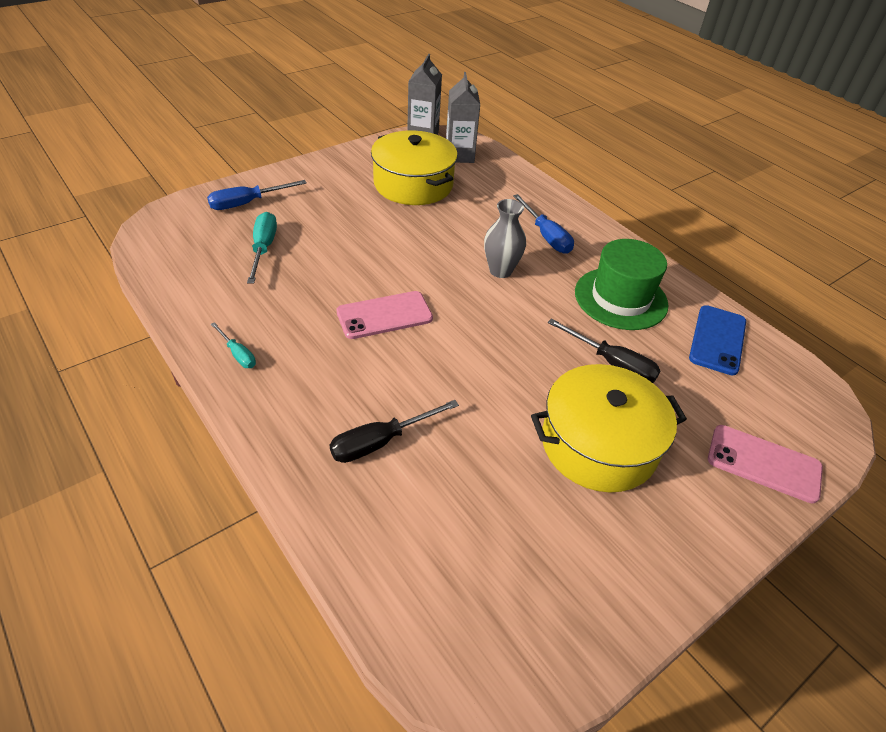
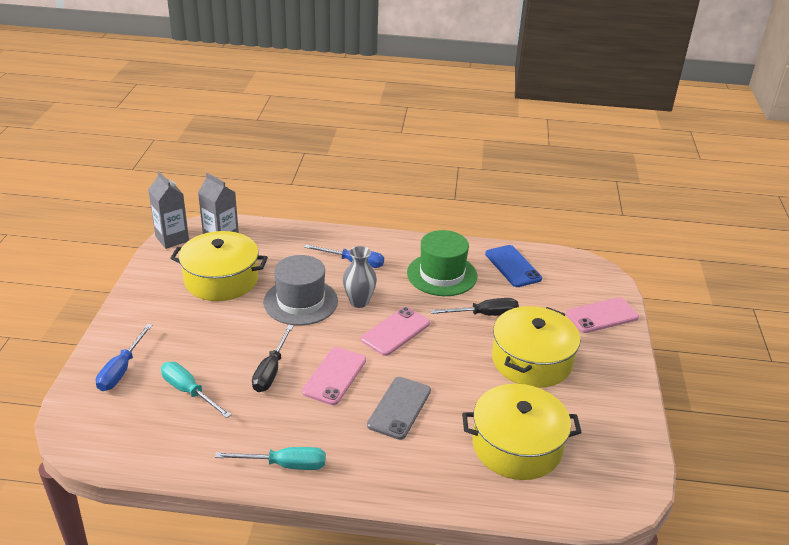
camera: 45 degrees left, 10 degrees down
(238, 354) = (285, 465): turquoise screwdriver -> turquoise screwdriver, size x1.65
(380, 442) = (437, 443): black screwdriver -> black screwdriver (271, 371)
(396, 383) = (399, 408): none -> grey phone
(449, 238) = (300, 301): none -> grey hat
(452, 512) = (517, 446): none -> yellow pot
(495, 317) = (395, 331): none -> pink phone

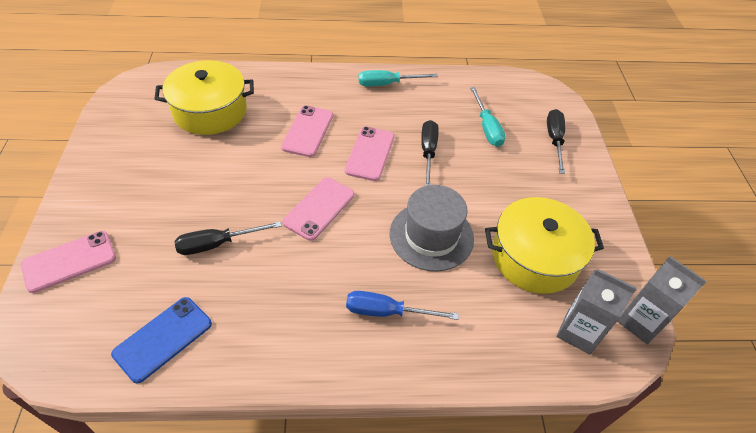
camera: 170 degrees right, 15 degrees up
(121, 370) = (554, 140): blue screwdriver -> black screwdriver
(189, 391) = (487, 128): turquoise screwdriver -> turquoise screwdriver turned 45 degrees clockwise
(359, 302) = (366, 244): grey vase -> none
(399, 408) = (307, 131): grey phone -> pink phone
(442, 274) = (266, 306): green hat -> none
(513, 266) = (163, 338): blue phone -> blue phone turned 75 degrees clockwise
(531, 361) = (176, 189): yellow pot -> none

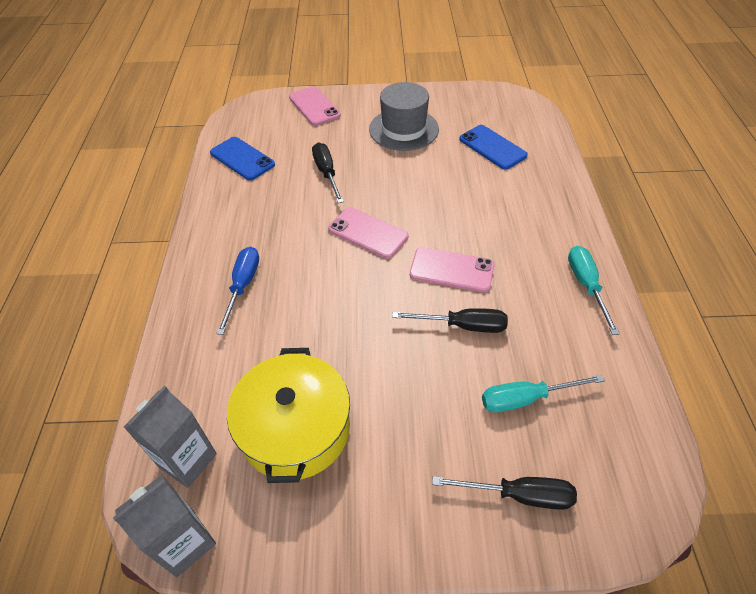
camera: 95 degrees right, 0 degrees up
(210, 111) = (492, 147): yellow pot -> blue phone
(307, 131) = (478, 217): pink phone -> none
(431, 236) = (331, 324): grey hat -> grey hat (404, 129)

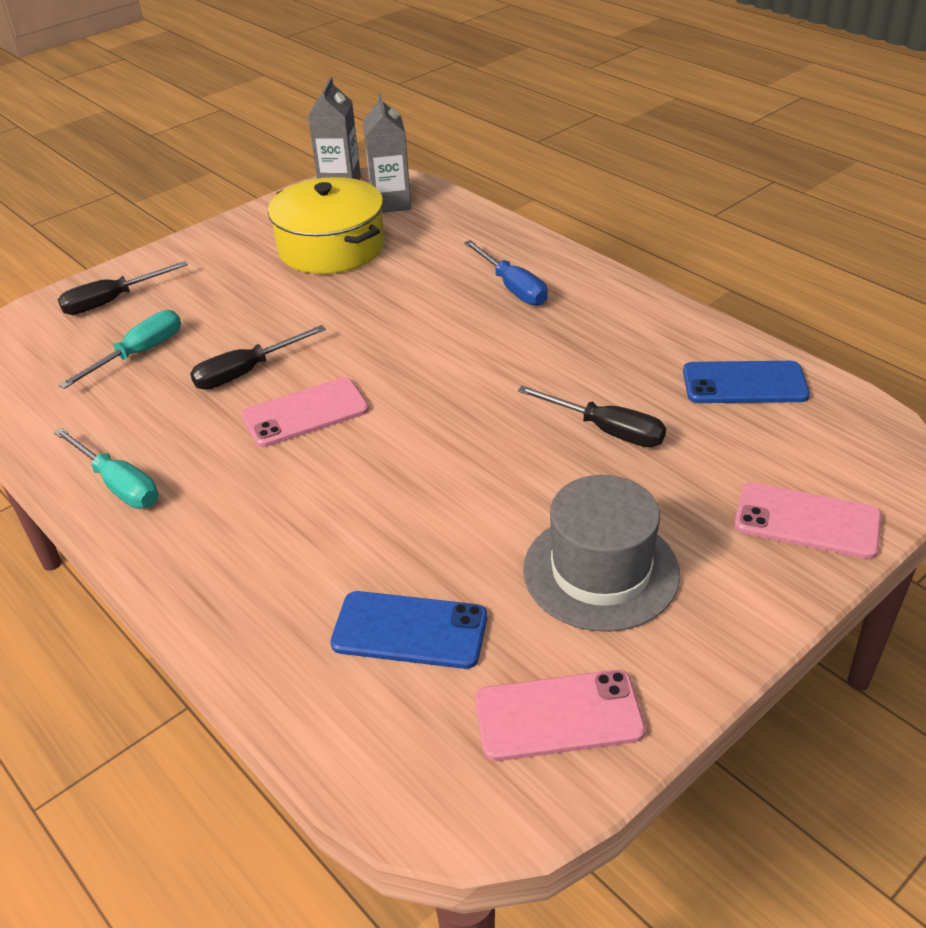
camera: 140 degrees right, 10 degrees down
(368, 233) = (451, 395): pink phone -> pink phone (558, 715)

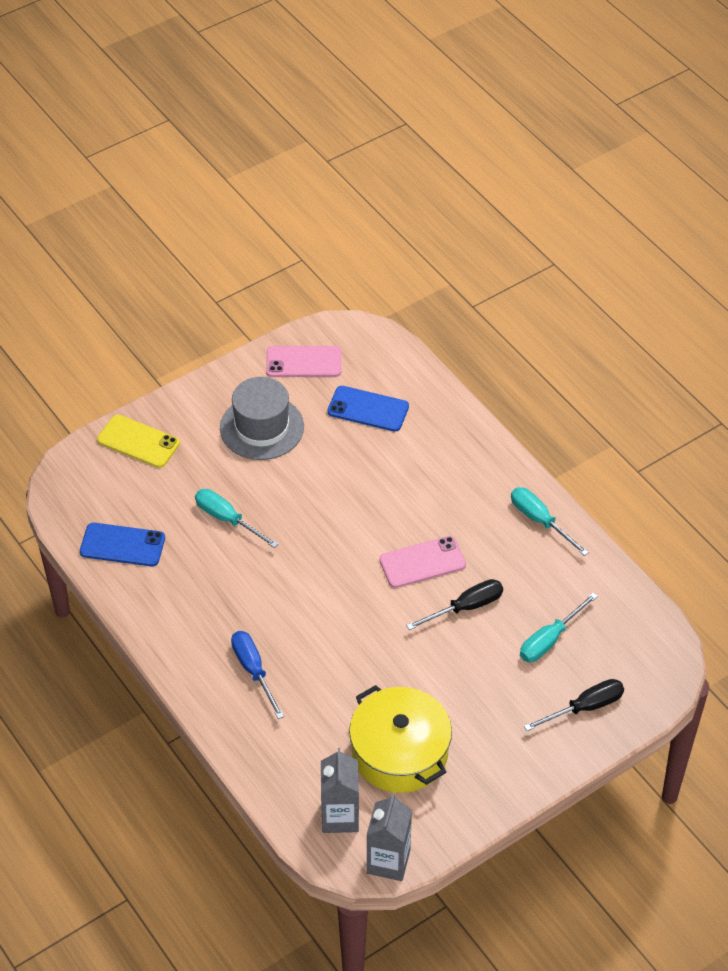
camera: 175 degrees left, 10 degrees up
(607, 430) = (227, 519): black screwdriver -> turquoise screwdriver
(807, 521) = (138, 441): pink phone -> yellow phone

